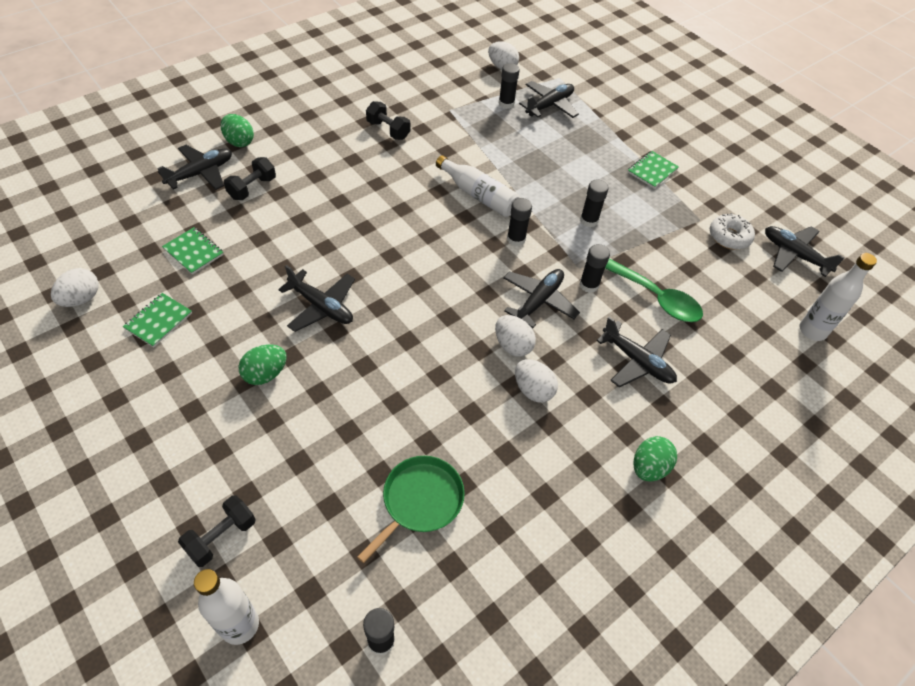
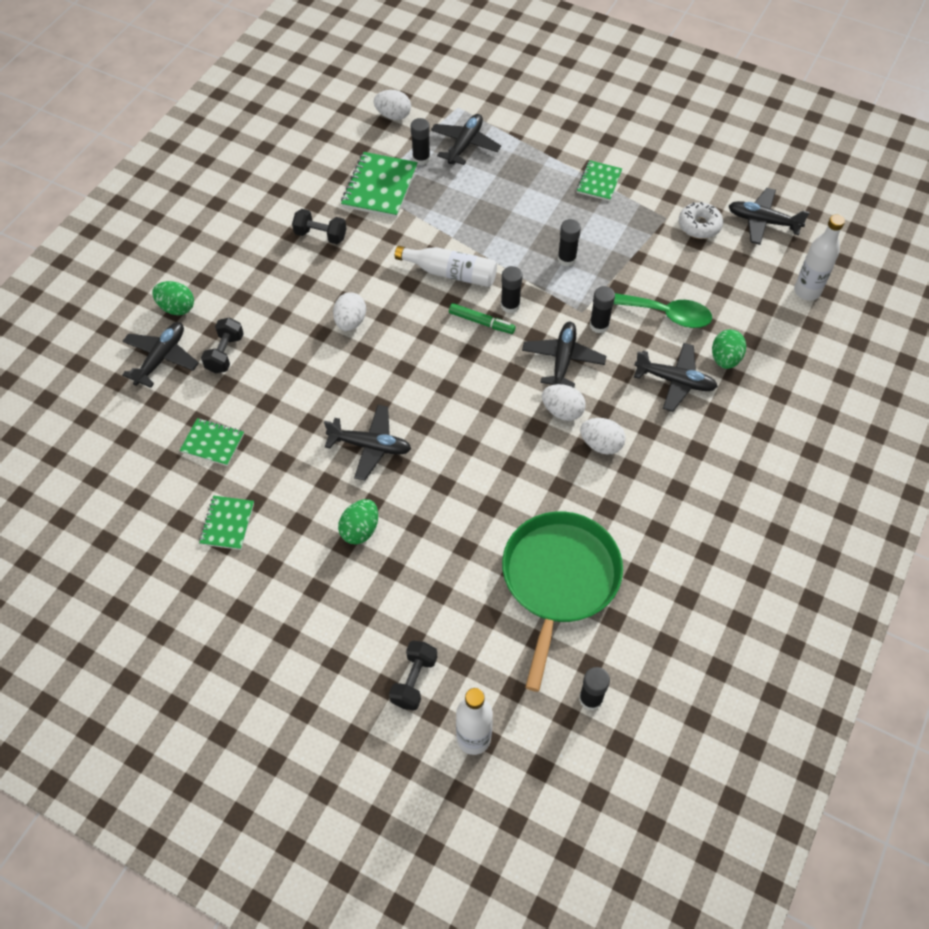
camera: 20 degrees left, 5 degrees up
(81, 299) = (137, 534): white egg -> white egg (350, 322)
(420, 501) = (559, 580): green pan -> green pan, size x1.62
(459, 112) = (380, 187): none -> green notebook
(482, 243) = (481, 322): none -> green marker
(649, 467) = (728, 471): green egg -> green egg (725, 359)

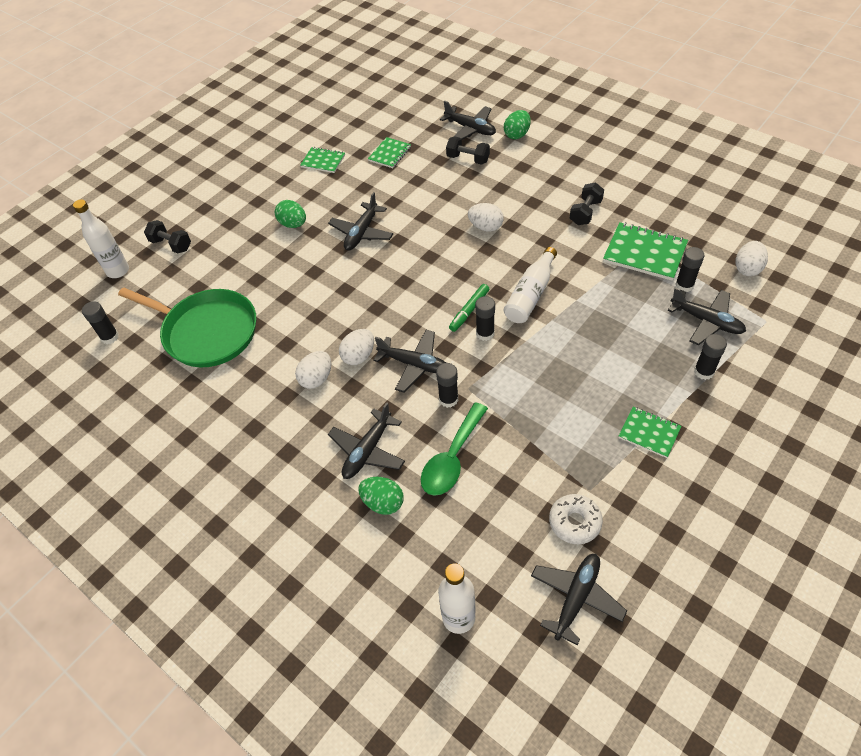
camera: 105 degrees right, 5 degrees down
(566, 259) = (537, 386): black glue stick -> black glue stick (704, 371)

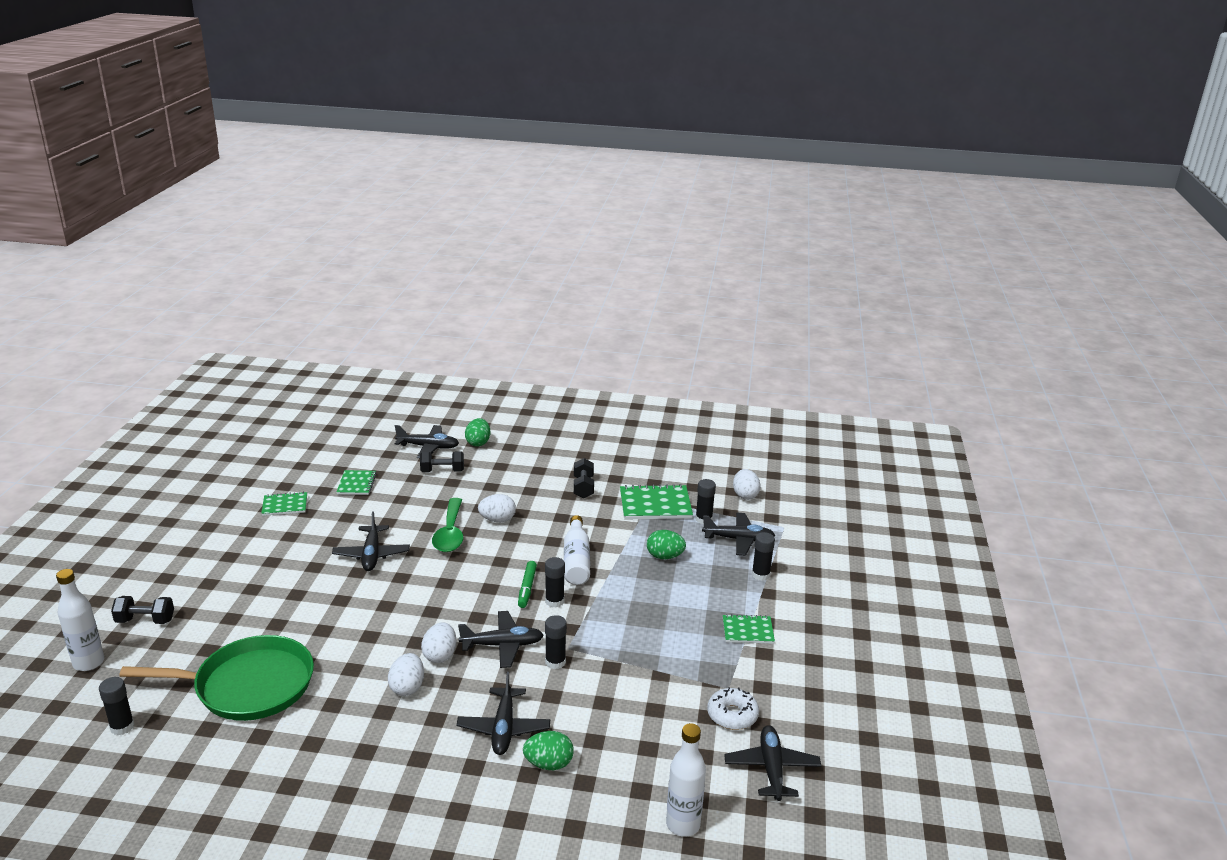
camera: 35 degrees left, 25 degrees down
(293, 224) = (287, 566): green egg -> green egg (664, 556)
(452, 458) = (591, 706): green spoon -> green spoon (450, 533)

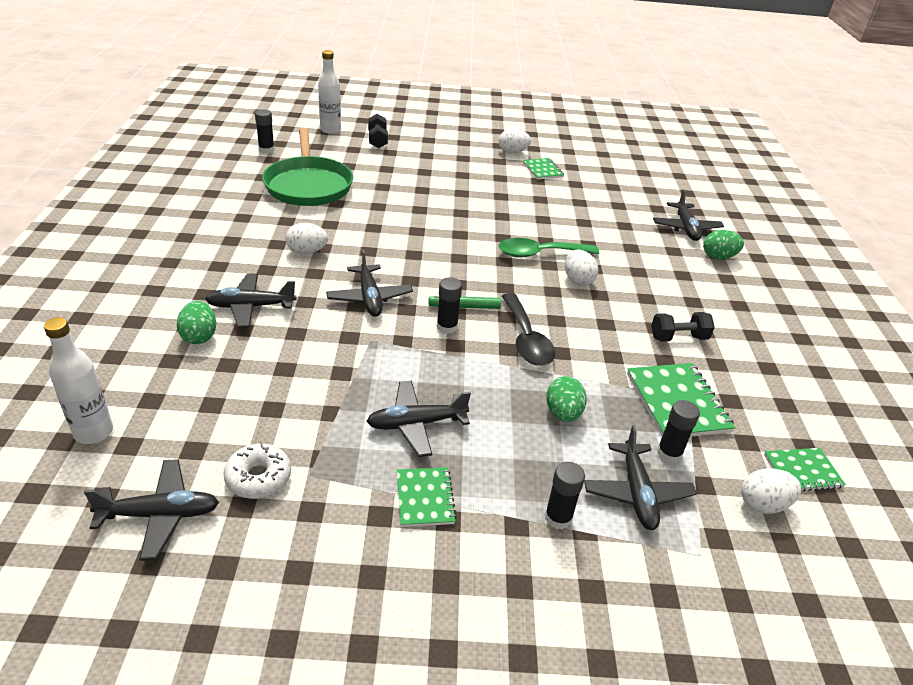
camera: 80 degrees right, 10 degrees up
(356, 484) = (595, 197): green notebook -> green notebook (802, 471)
(371, 555) = (488, 216): black plane -> black plane (416, 424)
(440, 655) = (351, 264): white egg -> white egg (512, 152)
(442, 471) = (647, 240): black dumbbell -> none
(555, 662) = (347, 333): black glue stick -> none
(576, 560) = (526, 339): white bottle -> black spoon

